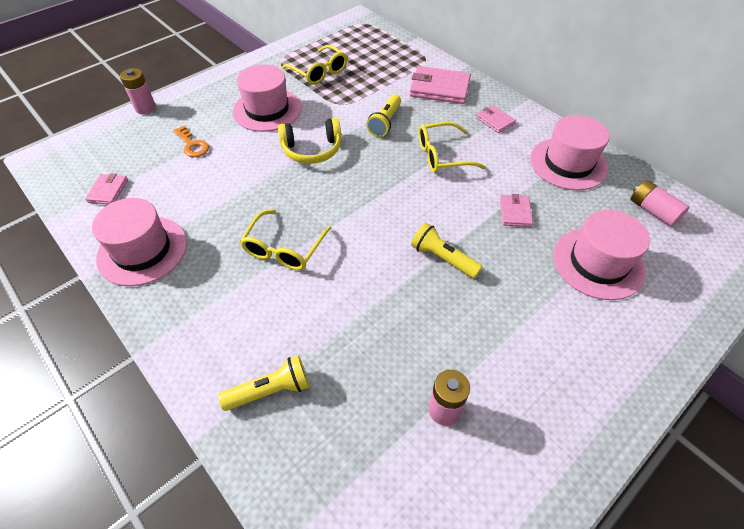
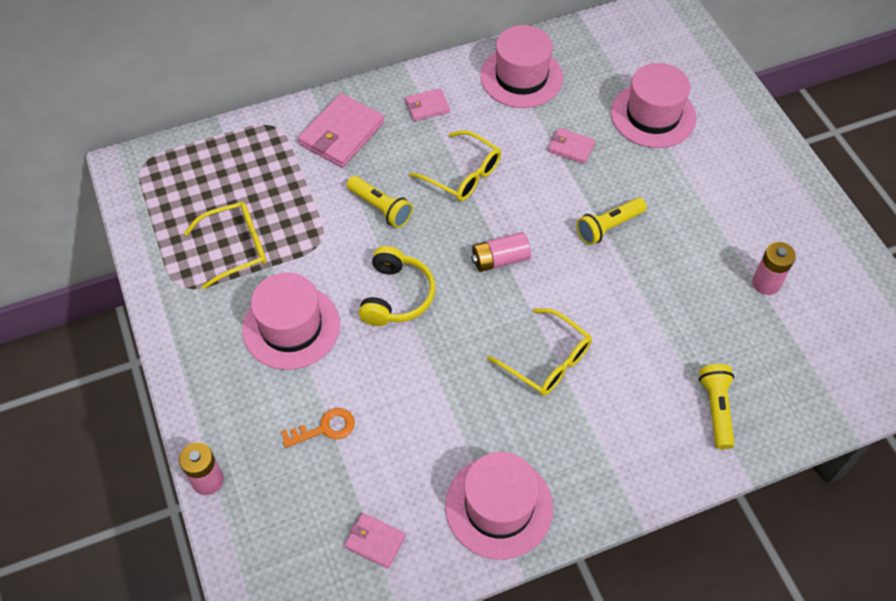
camera: 70 degrees left, 5 degrees up
(442, 155) = (463, 175): yellow glasses -> yellow glasses turned 60 degrees counterclockwise
(652, 211) = (607, 48): pink battery -> pink battery (500, 259)

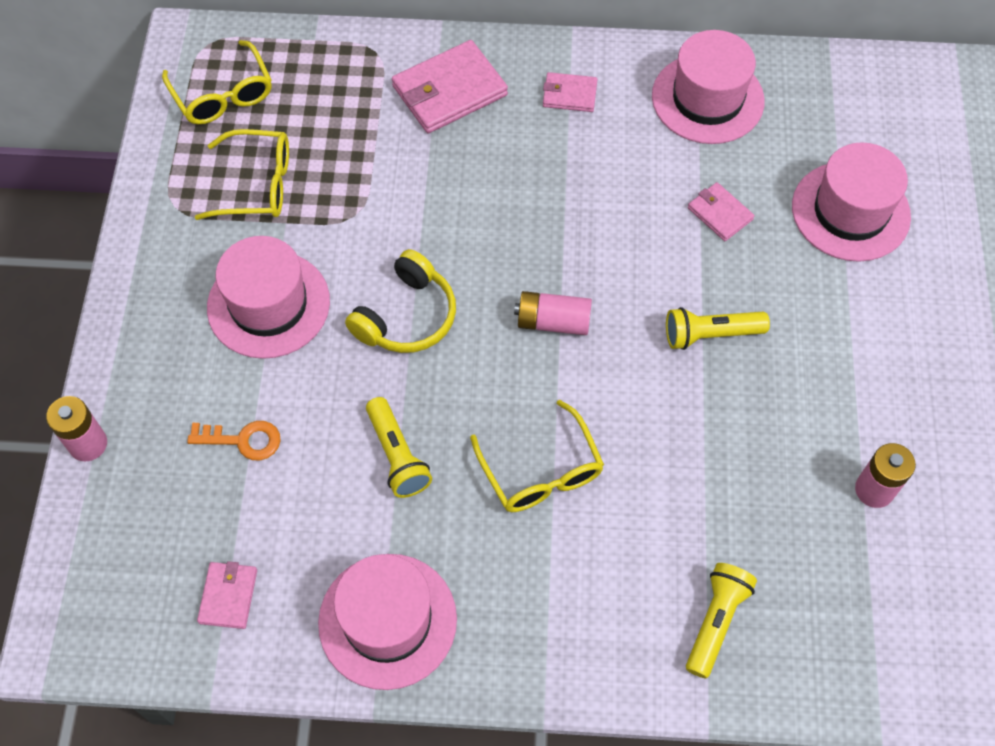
camera: 25 degrees right, 5 degrees up
(375, 541) = (228, 596): pink wallet -> pink wallet turned 45 degrees clockwise
(380, 208) = (445, 201): yellow flashlight -> yellow flashlight (397, 456)
(463, 175) = (566, 198): yellow glasses -> yellow glasses (223, 95)

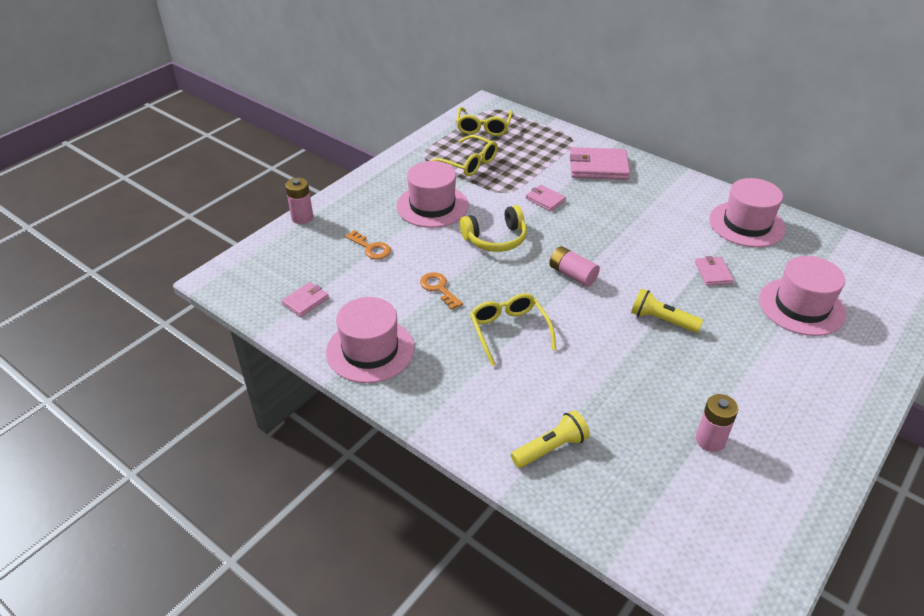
camera: 35 degrees right, 20 degrees down
(397, 456) = (439, 288): yellow flashlight -> orange key
(541, 471) = (509, 331): yellow glasses -> yellow glasses turned 150 degrees clockwise
(569, 94) = (664, 192): pink wallet -> pink wallet (545, 199)

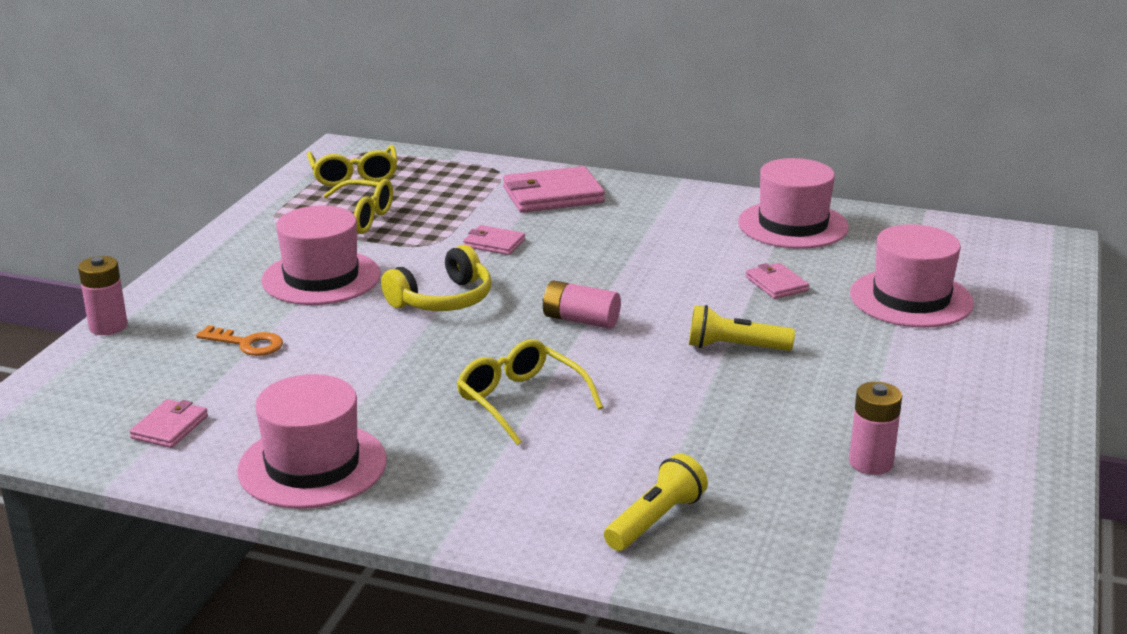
camera: 20 degrees left, 15 degrees down
(439, 288) = (385, 372): orange key -> none

